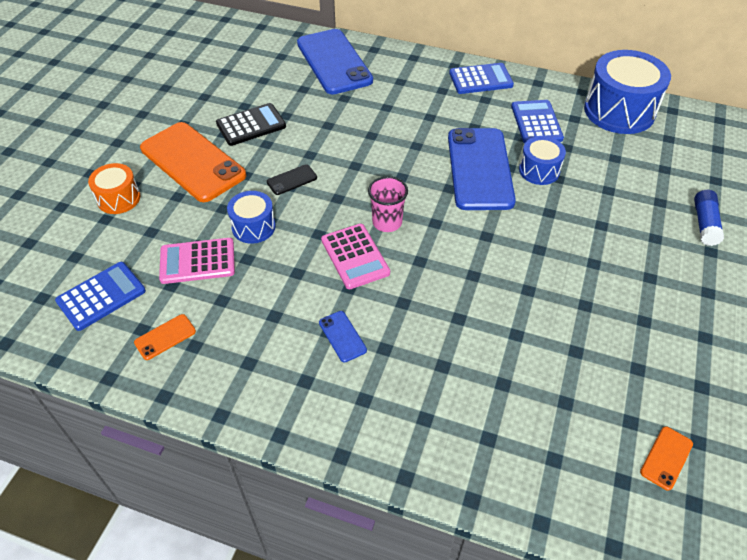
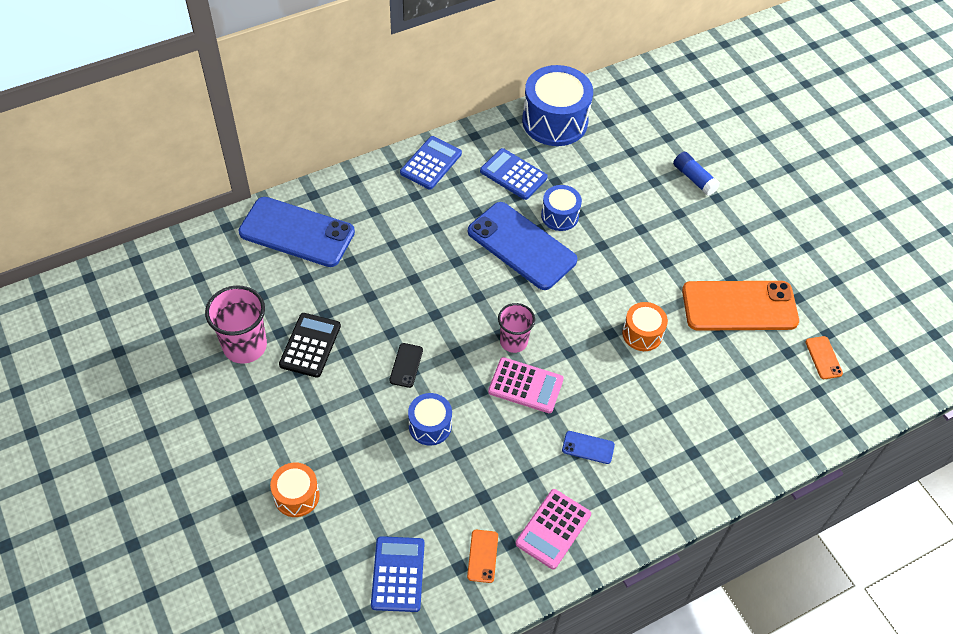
camera: 50 degrees left, 5 degrees up
(192, 162) = (310, 416): orange phone -> orange phone (739, 306)
(197, 261) = (428, 486): pink calculator -> pink calculator (553, 529)
(215, 98) = (245, 346): none -> pink cup
(500, 296) = (642, 334): none -> orange drum

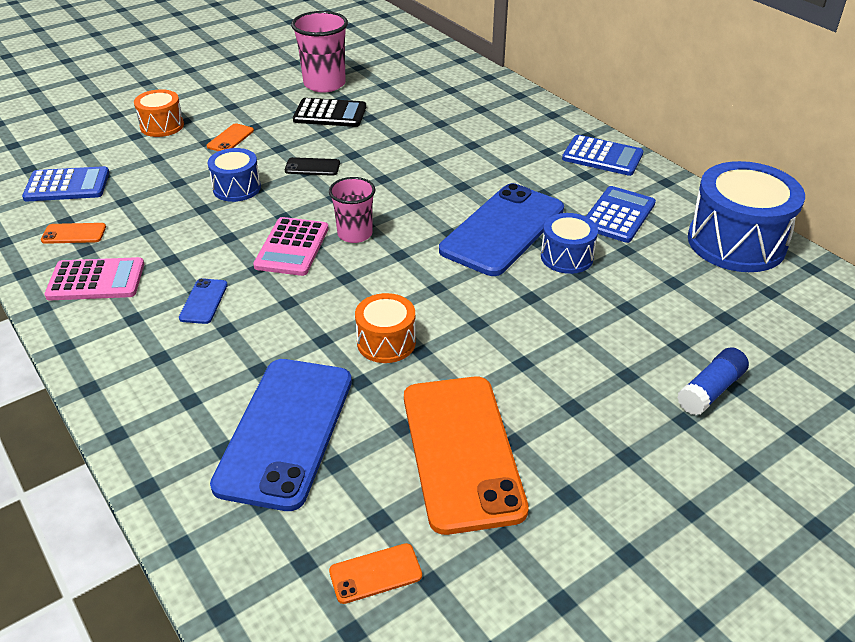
camera: 85 degrees right, 15 degrees down
(297, 232) = (466, 92): blue phone -> blue phone (285, 431)
(338, 432) = (230, 138): none -> orange phone
(553, 529) = (96, 280): pink calculator -> pink calculator turned 150 degrees clockwise

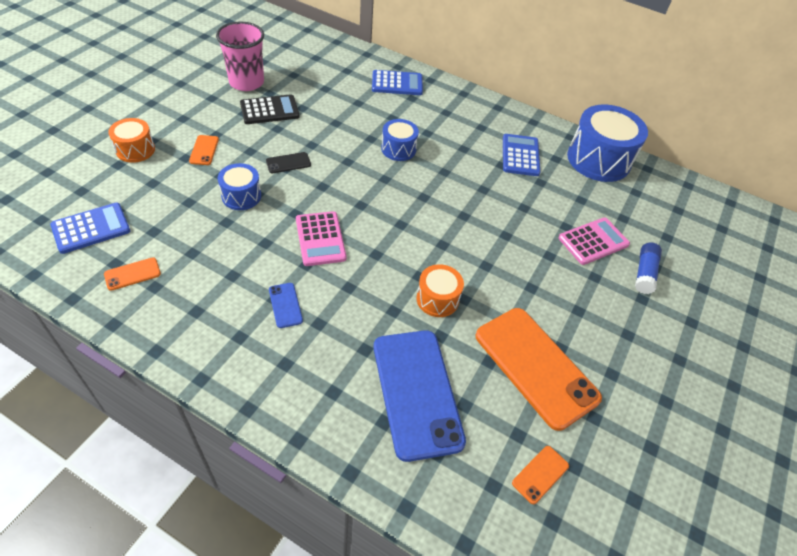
camera: 30 degrees left, 10 degrees up
(96, 280) = (184, 312): pink calculator -> pink calculator (593, 241)
(355, 234) = (358, 215): pink cup -> none
(503, 230) = (456, 185): blue phone -> none
(566, 257) = (509, 197): blue drum -> blue drum (398, 149)
(602, 156) = (483, 109): blue calculator -> blue calculator (397, 83)

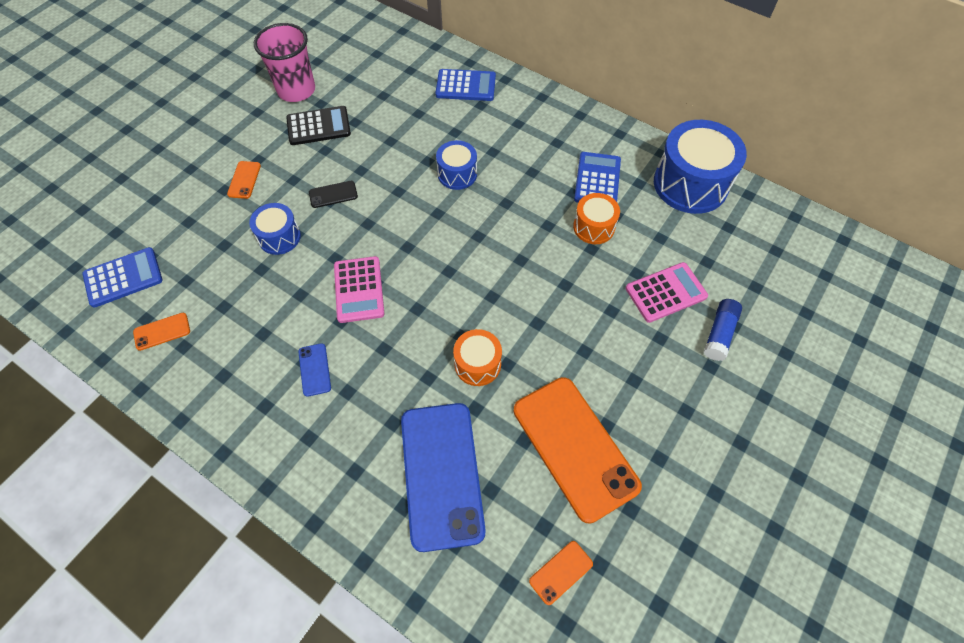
camera: 10 degrees right, 10 degrees up
(135, 150) = (172, 181): orange drum -> orange drum (594, 227)

